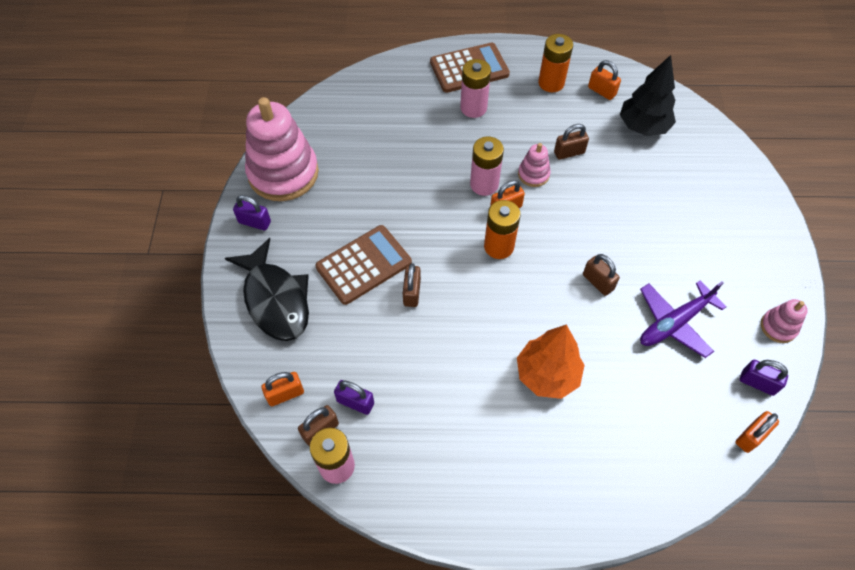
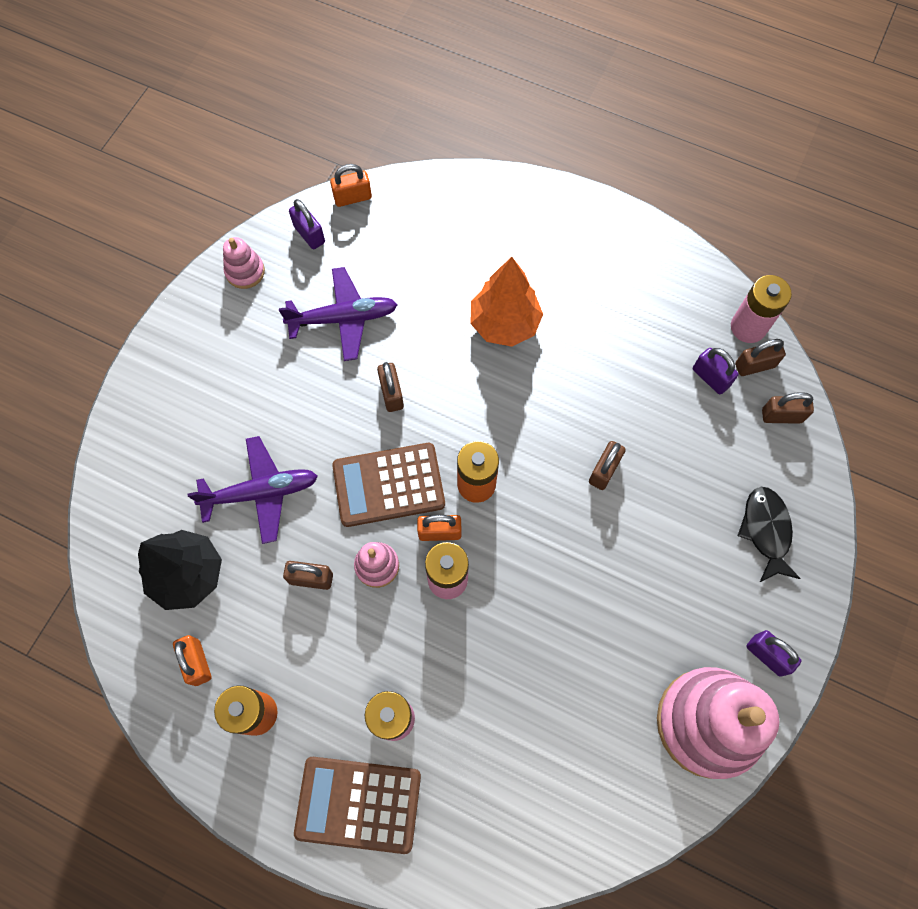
camera: 155 degrees left, 10 degrees up
(275, 299) = (766, 531): black fish -> black fish, size x0.64
(285, 394) = (781, 416): orange padlock -> brown padlock
(364, 265) = (646, 530): brown calculator -> brown calculator (388, 485)
(637, 184) = (260, 492): none -> purple plane

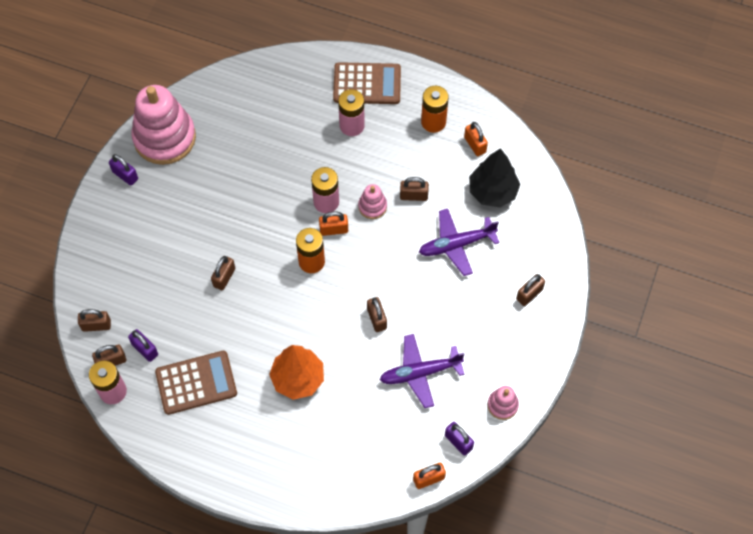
camera: 175 degrees right, 5 degrees down
(174, 410) = (529, 294): none -> brown padlock
(388, 485) = (371, 256): brown calculator -> brown calculator (196, 383)
(766, 531) = (117, 247): black fish -> none

